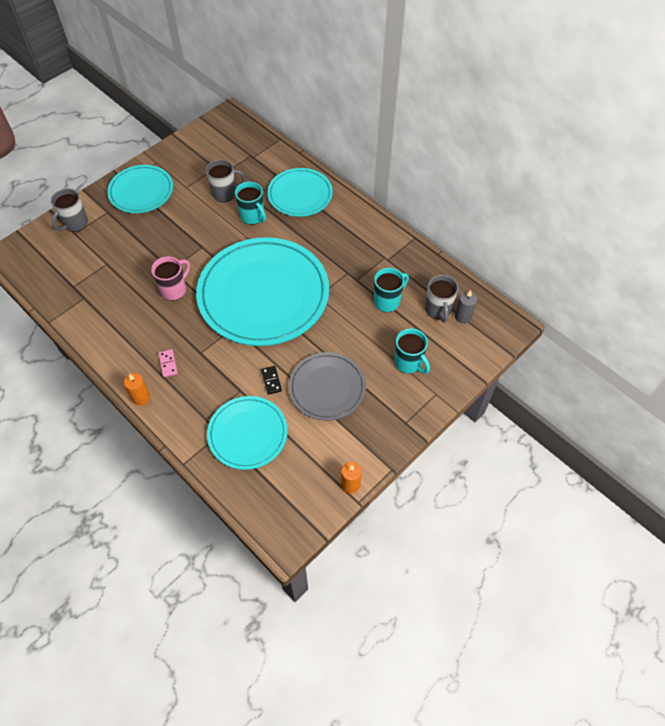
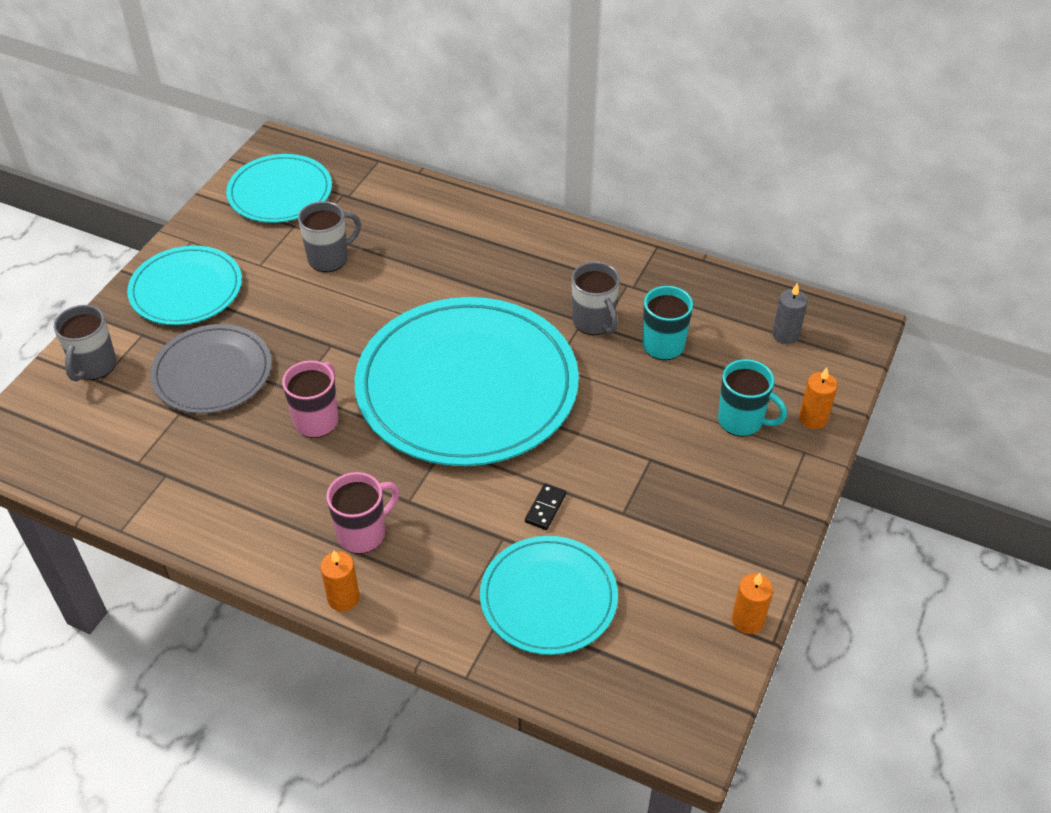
camera: 20 degrees left, 10 degrees down
(168, 364) = (363, 533): pink domino -> pink mug
(252, 217) = (391, 280): turquoise mug -> none
(271, 381) = (545, 508): black domino -> black domino turned 60 degrees clockwise
(300, 194) = (451, 230): turquoise plate -> turquoise plate (280, 192)
(327, 387) = (638, 492): grey plate -> grey plate (212, 372)
(438, 310) = (745, 336): grey mug -> grey mug (594, 322)
(452, 374) = (813, 418): none -> orange candle

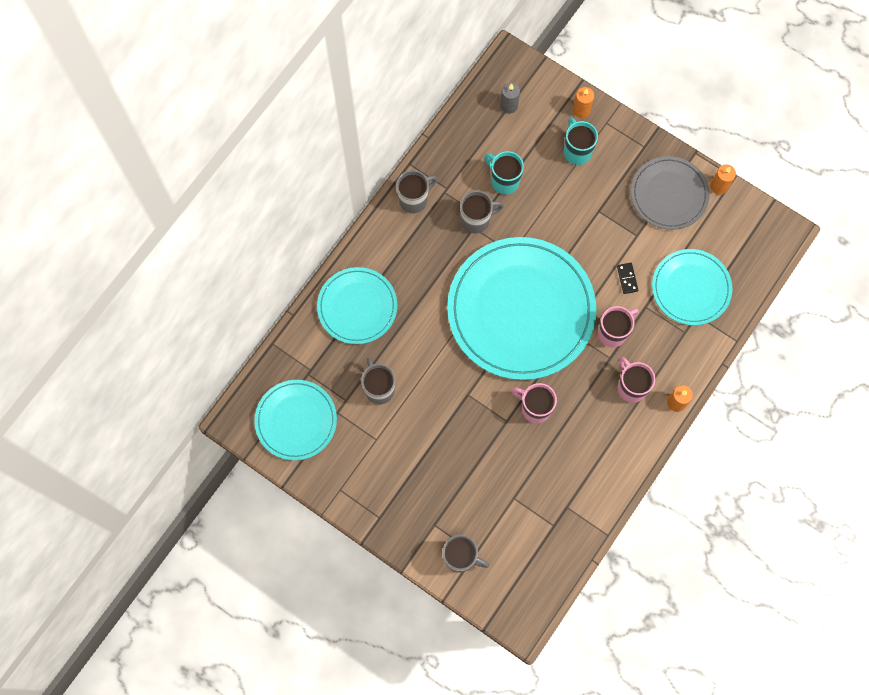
camera: 80 degrees left, 25 degrees up
(186, 289) = (393, 493): turquoise plate -> turquoise plate (357, 307)
(212, 372) = (480, 475): grey plate -> grey plate (669, 194)
(450, 500) = (613, 333): none -> pink mug
(545, 508) = (627, 278): black domino -> black domino turned 45 degrees clockwise
(606, 257) = (414, 200): none -> grey mug
(742, 421) = (577, 151): turquoise mug -> turquoise mug turned 60 degrees counterclockwise

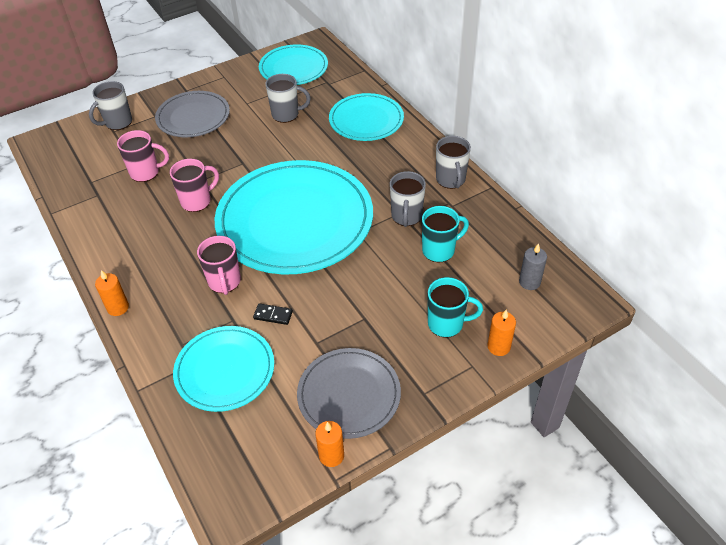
camera: 115 degrees right, 25 degrees down
(420, 483) = (193, 117): none -> grey plate
(631, 387) = (161, 277): pink mug -> pink mug (146, 172)

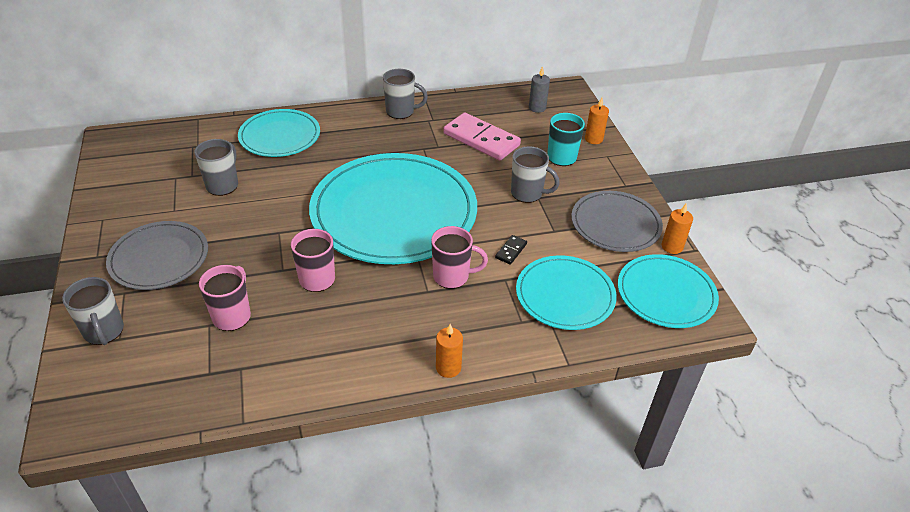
camera: 75 degrees left, 5 degrees down
(293, 68) = (143, 163): turquoise plate -> turquoise plate (666, 294)
(406, 217) = (431, 146): grey mug -> grey mug (527, 193)
(439, 250) = (481, 139): turquoise mug -> pink domino

